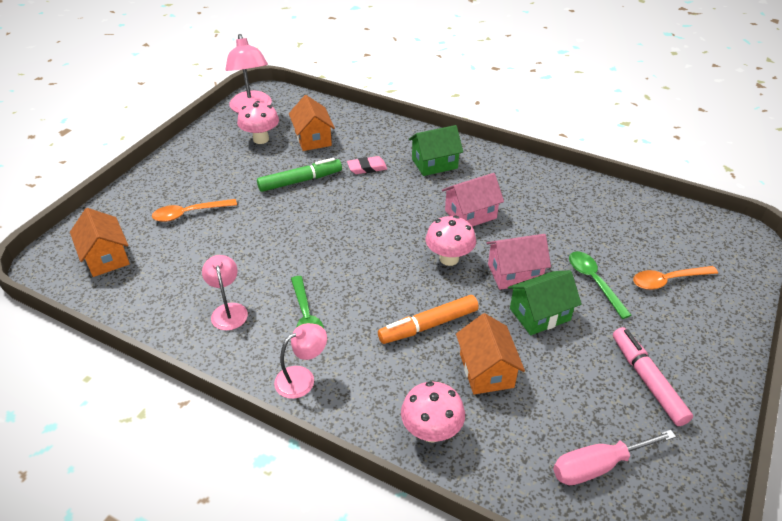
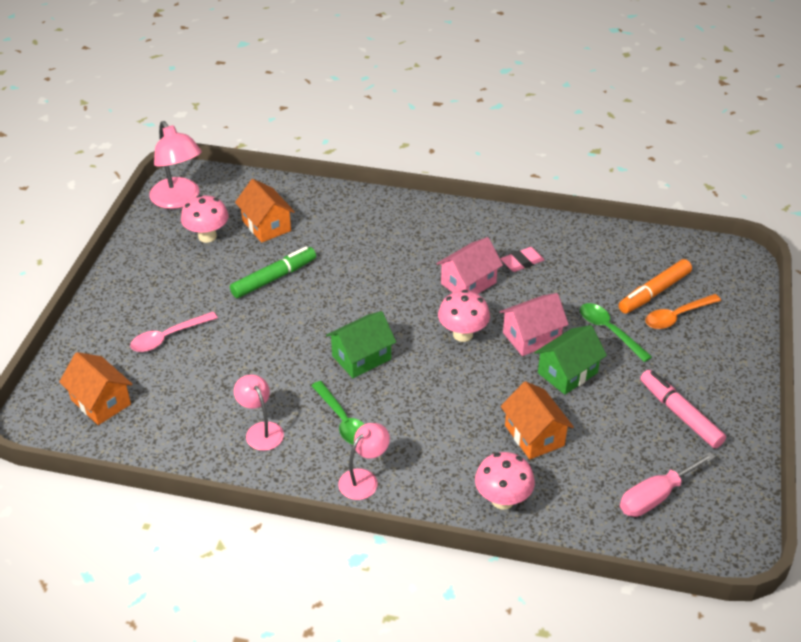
camera: 15 degrees left, 0 degrees up
(189, 214) = (168, 337): orange spoon -> pink spoon
(367, 168) = (341, 250): pink eraser -> pink eraser (522, 262)
(428, 325) = (466, 405): orange marker -> orange marker (654, 292)
(434, 163) = (411, 233): green house -> green house (361, 357)

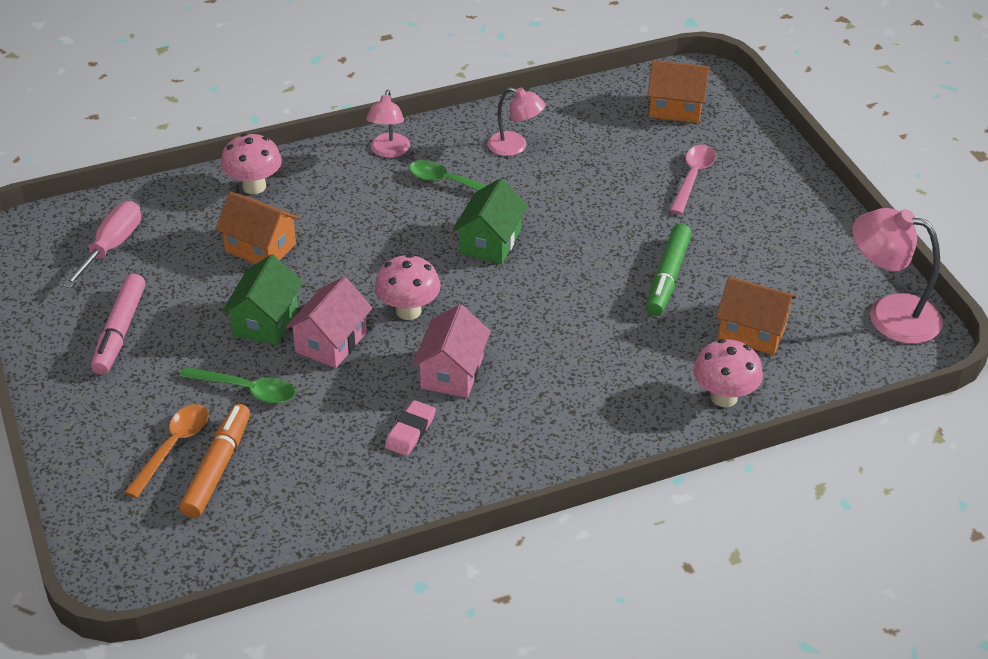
camera: 145 degrees right, 0 degrees up
(207, 236) = (797, 288): pink mushroom -> pink mushroom (724, 397)
(680, 414) = (120, 331): pink marker -> pink marker turned 75 degrees clockwise

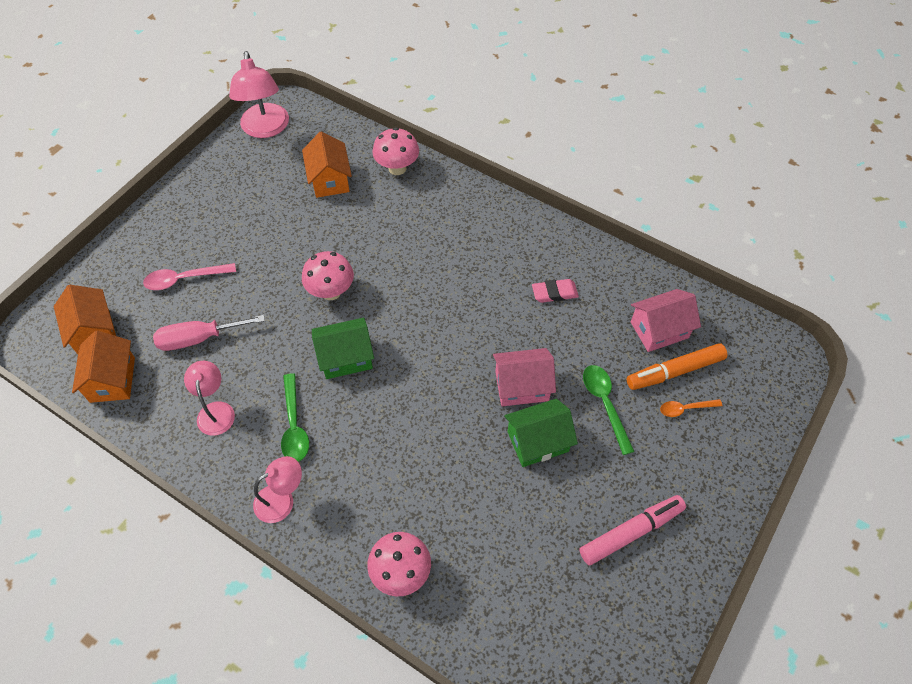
camera: 125 degrees left, 15 degrees up
(112, 246) = (557, 625): pink screwdriver -> pink screwdriver (199, 338)
(173, 447) = (685, 409): orange spoon -> orange spoon, size x0.64
(260, 248) = (468, 506): orange house -> orange house (112, 379)
(408, 311) = (455, 361): pink mushroom -> pink mushroom (331, 292)
(452, 372) = (489, 302): pink house -> pink house (659, 330)
(667, 277) = (308, 241): green marker -> none

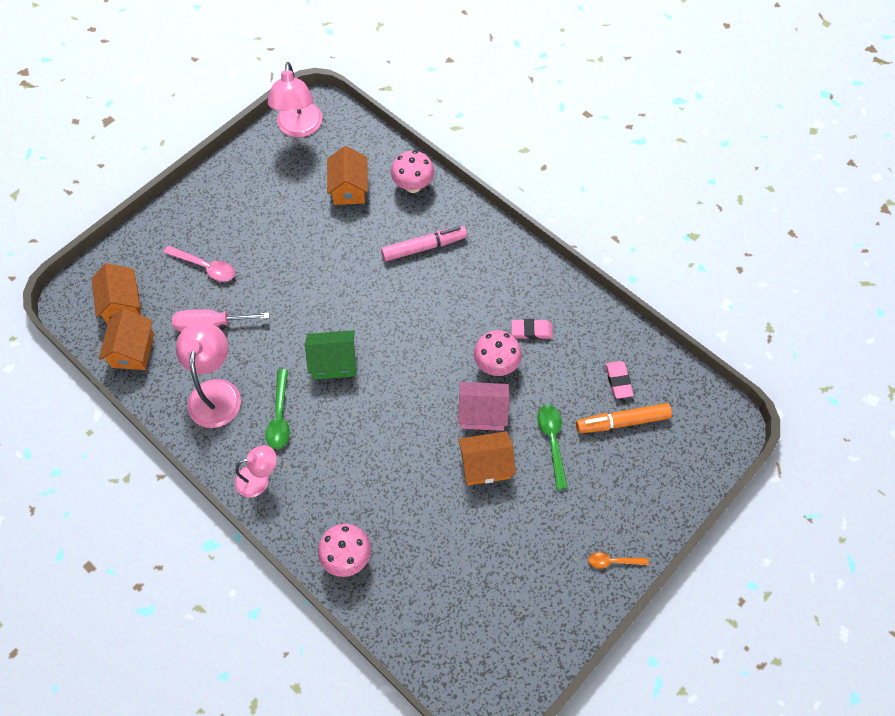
camera: 10 degrees right, 5 degrees up
(184, 279) = (205, 267): pink spoon -> pink spoon turned 150 degrees counterclockwise
(215, 411) = (215, 392): pink lamp -> pink lamp, size x1.63
(331, 292) = (332, 298): pink mushroom -> pink mushroom (496, 365)
(537, 441) = (485, 465): green house -> orange house
(631, 532) = (547, 557): pink marker -> pink marker (424, 247)
(659, 330) = (618, 381): pink house -> pink eraser
(685, 409) = (623, 457): orange spoon -> orange spoon (613, 561)

